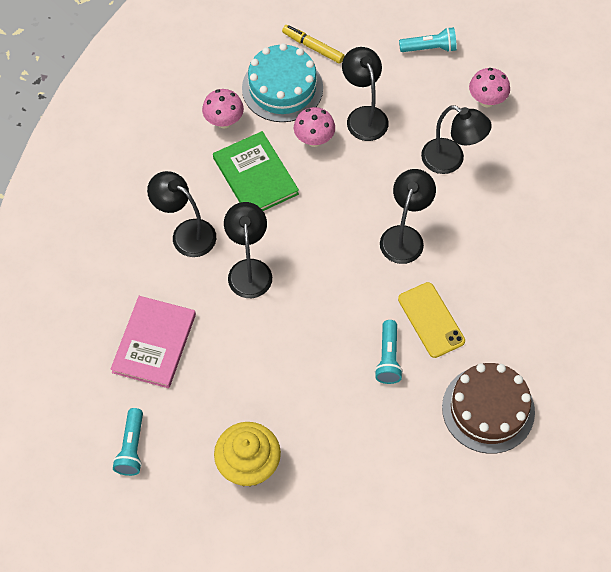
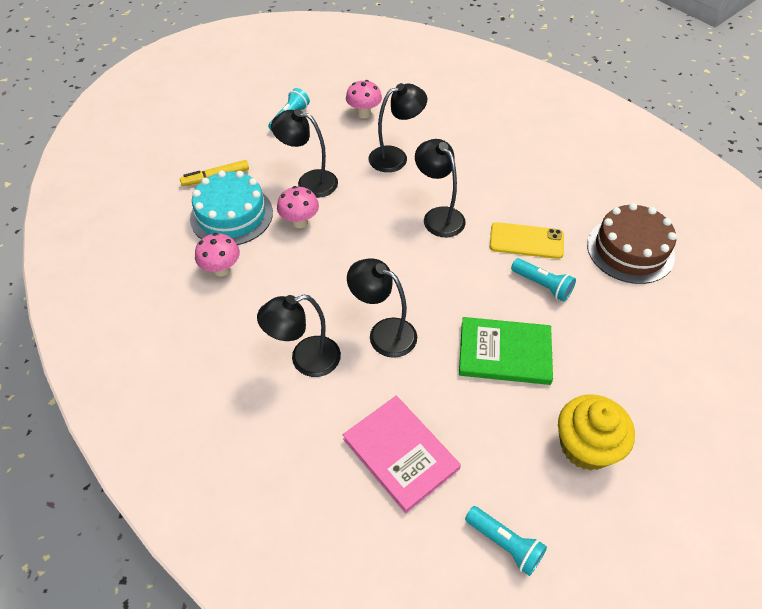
camera: 55 degrees left, 10 degrees down
(255, 176) = (296, 278): green book -> green book (504, 353)

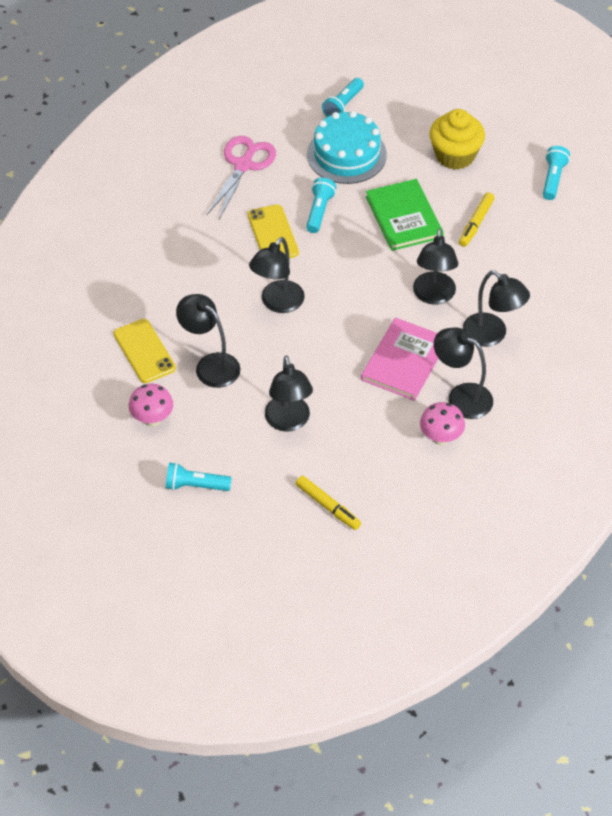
camera: 115 degrees left, 0 degrees up
(231, 215) = (371, 465): turquoise cake -> turquoise cake (346, 154)
(252, 303) = (461, 397): none -> black lamp
(300, 222) = (347, 405): pink mushroom -> none
(400, 453) = (529, 249): pink book -> pink book (404, 361)
(432, 127) = (144, 351): none -> yellow phone
(466, 418) = (476, 223): none -> yellow marker
(630, 250) = (243, 165): brown cake -> pink scissors
(706, 367) = (343, 105): none -> turquoise flashlight

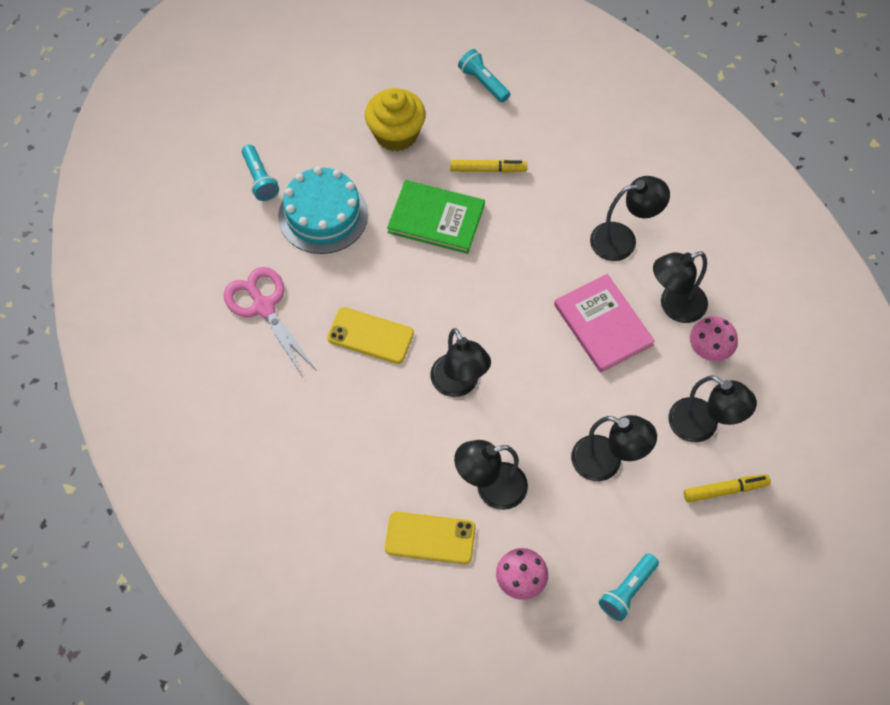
camera: 55 degrees left, 10 degrees up
(319, 211) = (374, 280): turquoise flashlight -> none
(433, 296) = (546, 254): black lamp -> black lamp (702, 427)
(476, 223) = (487, 169): yellow marker -> yellow marker turned 60 degrees counterclockwise

